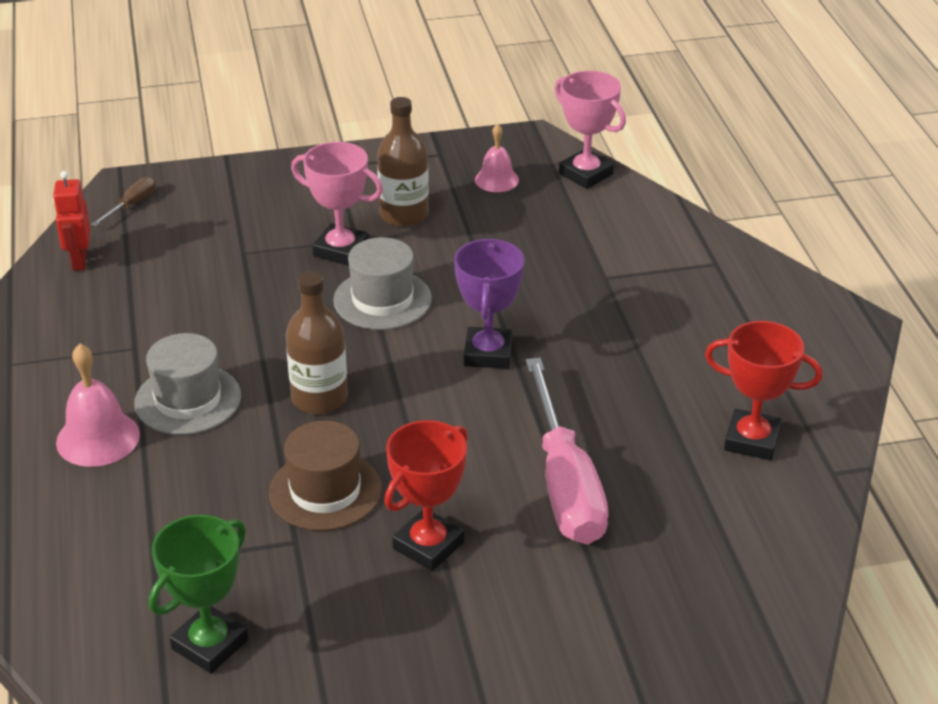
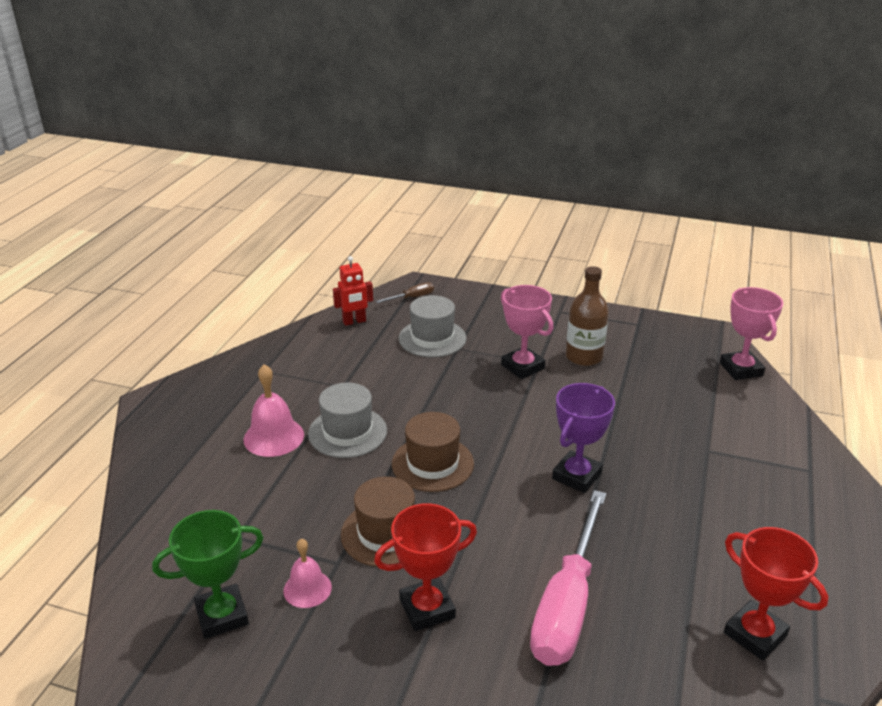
camera: 30 degrees right, 5 degrees down
(79, 261) = (354, 321): red robot -> red robot turned 135 degrees counterclockwise
(319, 398) = (432, 464): brown bottle -> brown hat
(382, 300) = (527, 410): grey hat -> grey hat (432, 338)
(496, 180) = (668, 353): pink bell -> pink bell (307, 588)

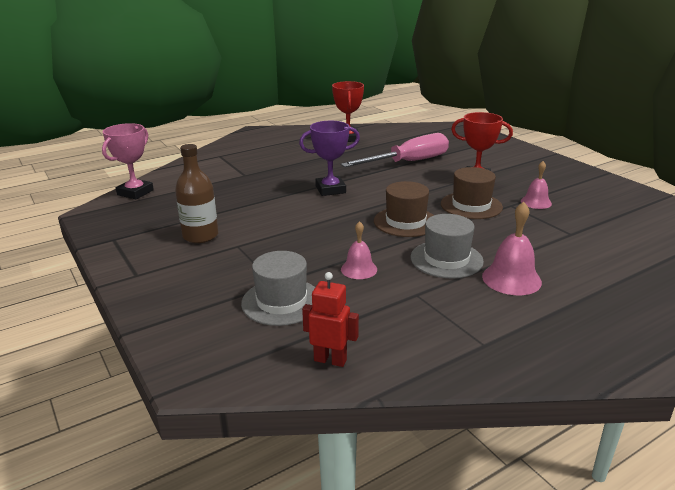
camera: 140 degrees left, 5 degrees down
(222, 615) = (593, 208): green trophy -> none
(411, 387) = (359, 269): none -> pink bell
(412, 297) = (226, 361): brown screwdriver -> none
(523, 367) = (253, 248): pink trophy -> none

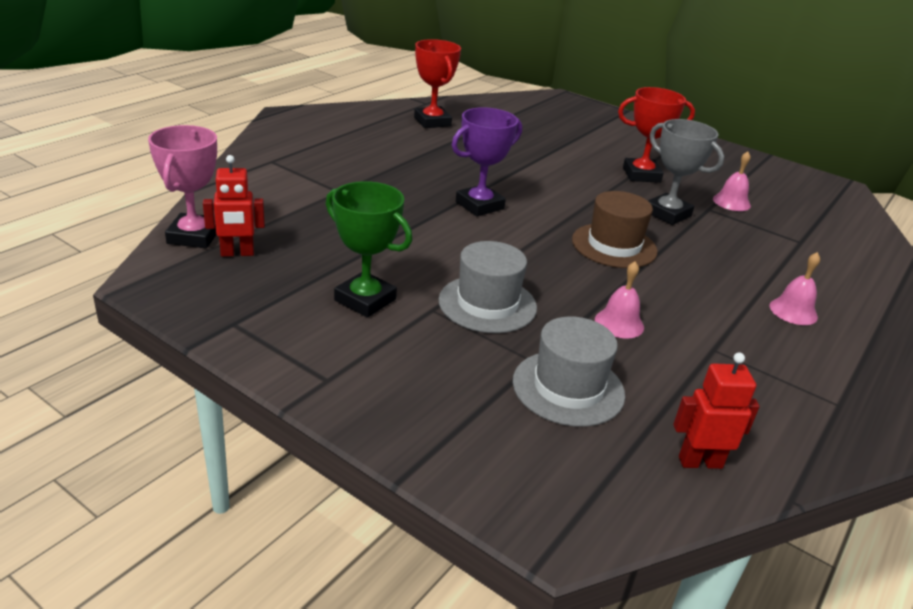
camera: 25 degrees left, 5 degrees up
(151, 203) = (237, 253): none -> red robot
(200, 236) = (365, 300): brown bottle -> green trophy
(408, 162) = (541, 155): pink screwdriver -> none
(446, 259) = (704, 294): grey hat -> grey hat (487, 304)
(471, 205) = (667, 214): brown hat -> grey trophy
(511, 279) = (793, 311): pink bell -> pink bell, size x0.65

